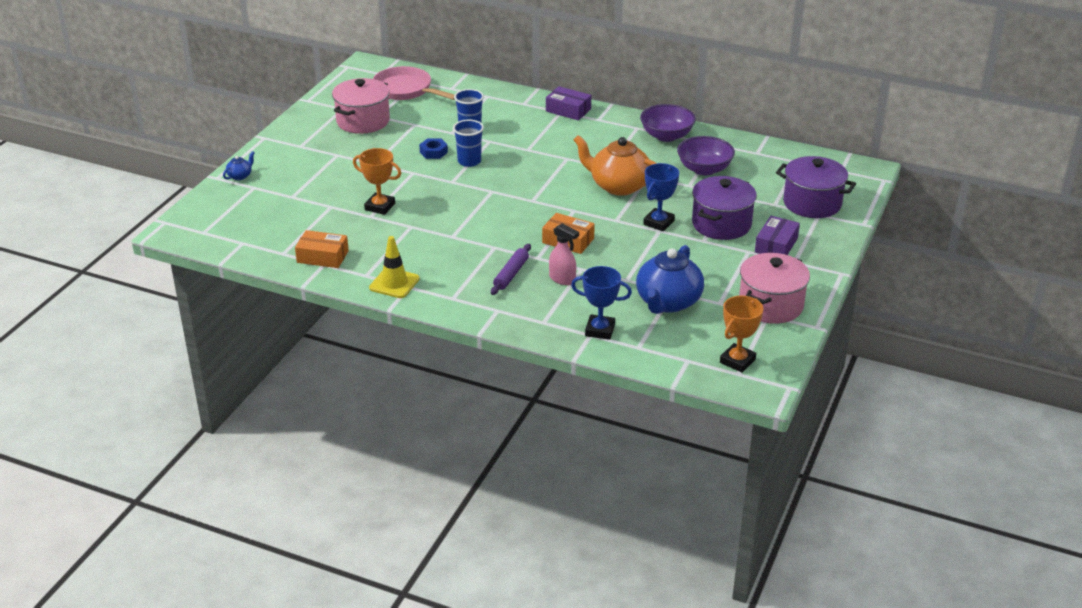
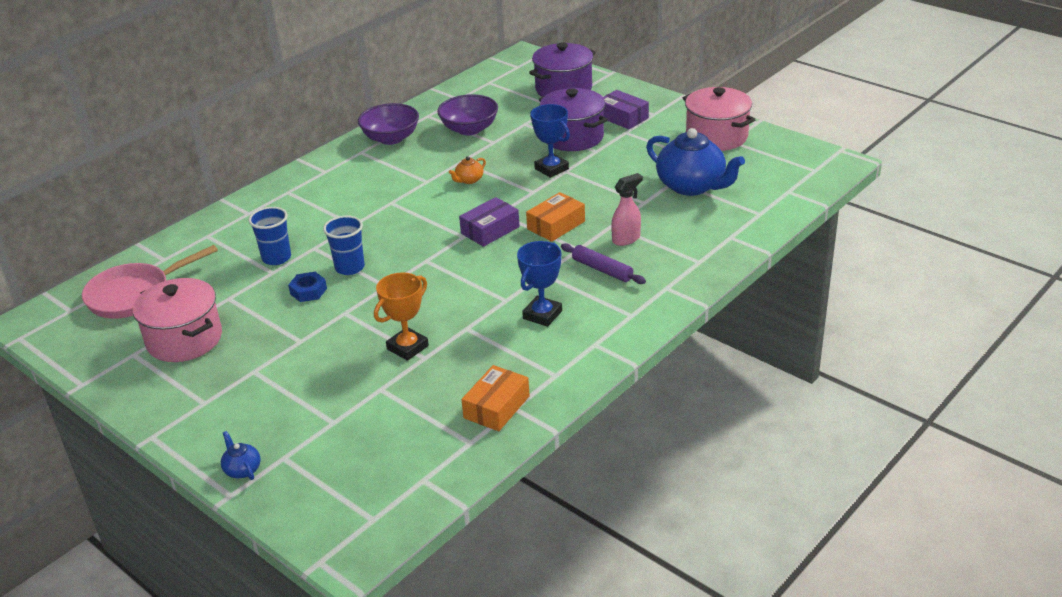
camera: 70 degrees left, 0 degrees up
(394, 283) = (583, 354): yellow traffic cone -> none
(568, 110) = (289, 186): purple box -> purple box (490, 230)
(600, 330) = (725, 230): blue trophy -> blue trophy (542, 315)
(618, 186) = (469, 180): orange teapot -> orange teapot, size x0.43
(737, 361) = (796, 167): orange trophy -> none

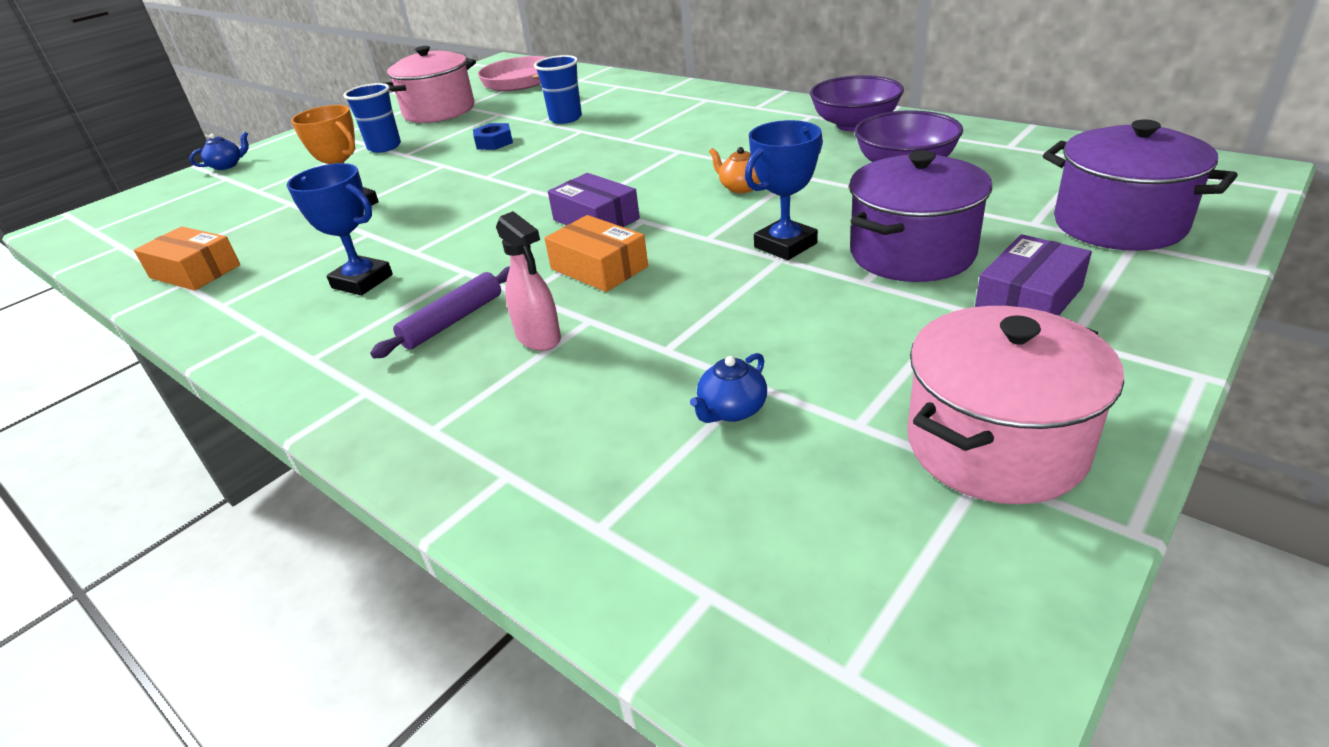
camera: 90 degrees right, 0 degrees up
(350, 267) = (533, 153): blue cup -> blue cup (384, 147)
(692, 186) = (731, 410): blue teapot -> blue teapot, size x0.43

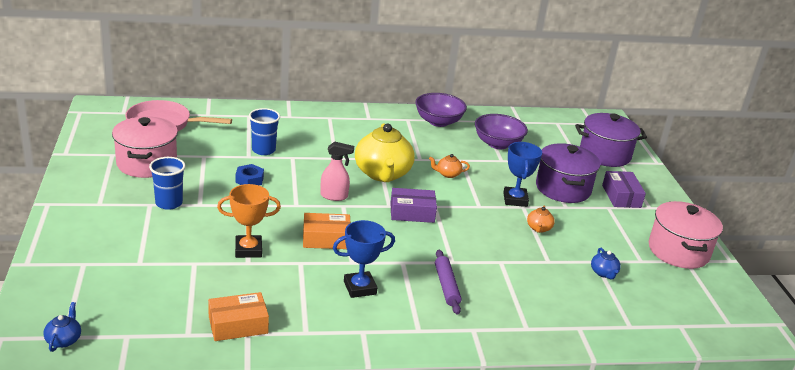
camera: 55 degrees left, 5 degrees down
(227, 165) = (55, 254): blue teapot -> blue teapot (64, 340)
(539, 338) = (496, 277): pink spray bottle -> pink spray bottle (334, 196)
(599, 268) = (460, 237): orange box -> orange box (326, 239)
(650, 168) = (383, 174): none -> yellow teapot
(746, 296) = (539, 228): none -> orange teapot

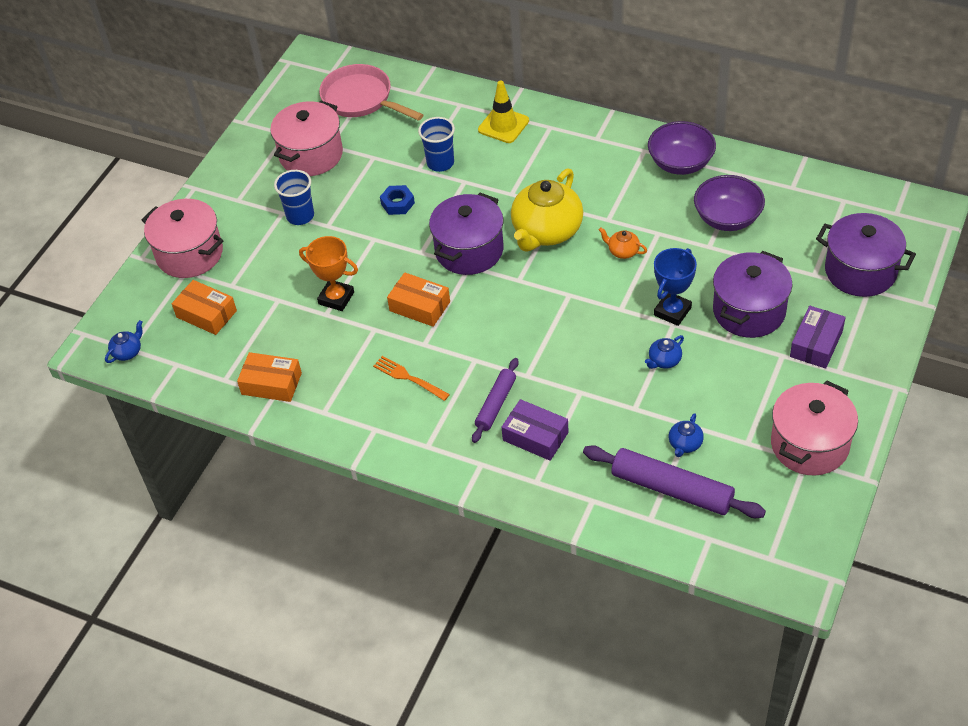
camera: 40 degrees right, 20 degrees up
(78, 250) = (190, 254): none -> pink pot
(130, 290) = (206, 314): none -> orange box
(293, 122) = (503, 125): none -> yellow traffic cone
(334, 196) = (469, 250): pink spray bottle -> purple pot
(360, 288) = (408, 378): blue trophy -> orange fork
(412, 212) = (536, 297): purple box -> purple box (535, 436)
(539, 228) = (664, 361): orange teapot -> blue teapot
(624, 303) = (671, 489): none -> purple rolling pin

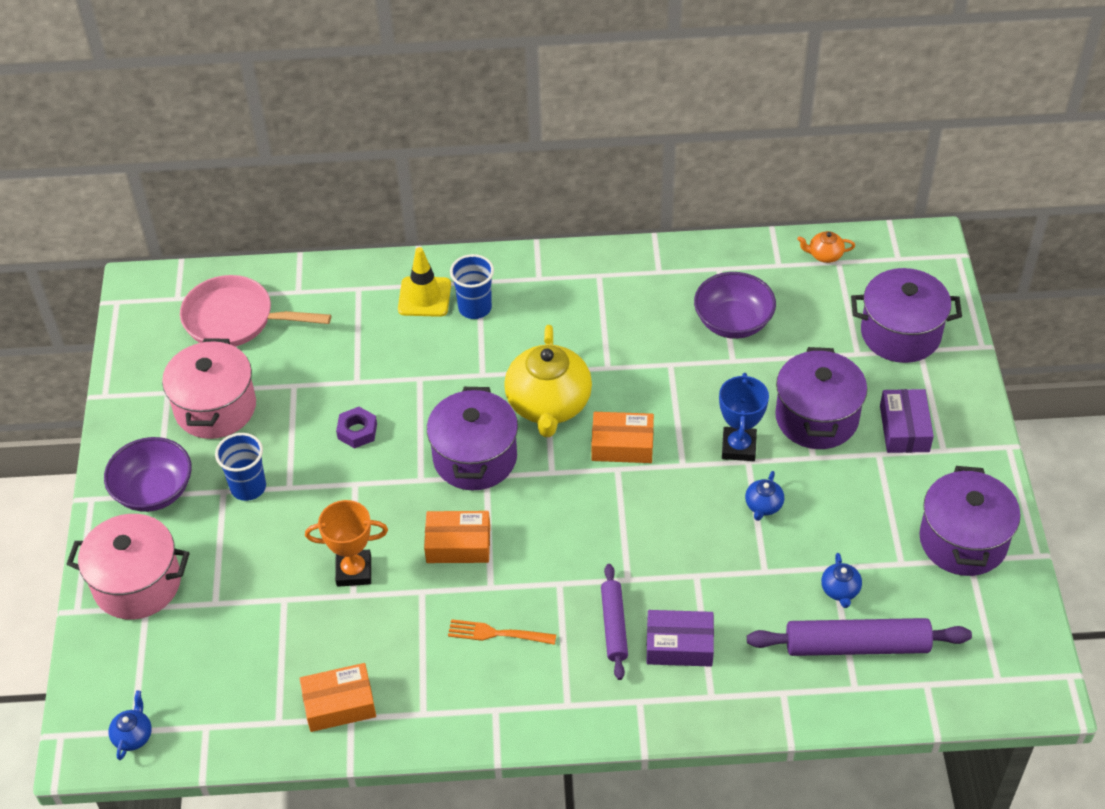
camera: 30 degrees left, 0 degrees up
(206, 314) = (205, 650): orange box -> orange box (622, 445)
(397, 203) = (357, 431): blue nut -> purple nut
(440, 163) = (378, 366): blue cup -> blue cup (475, 308)
(623, 251) = (645, 398): orange teapot -> orange teapot (824, 255)
(680, 163) = (647, 276): purple bowl -> purple bowl (154, 491)
(809, 445) = (963, 541): pink pot -> purple pot

